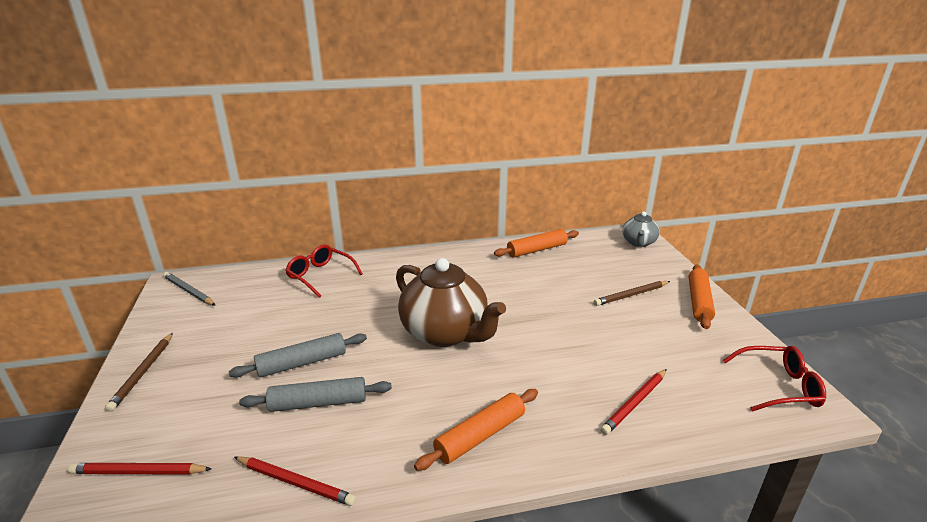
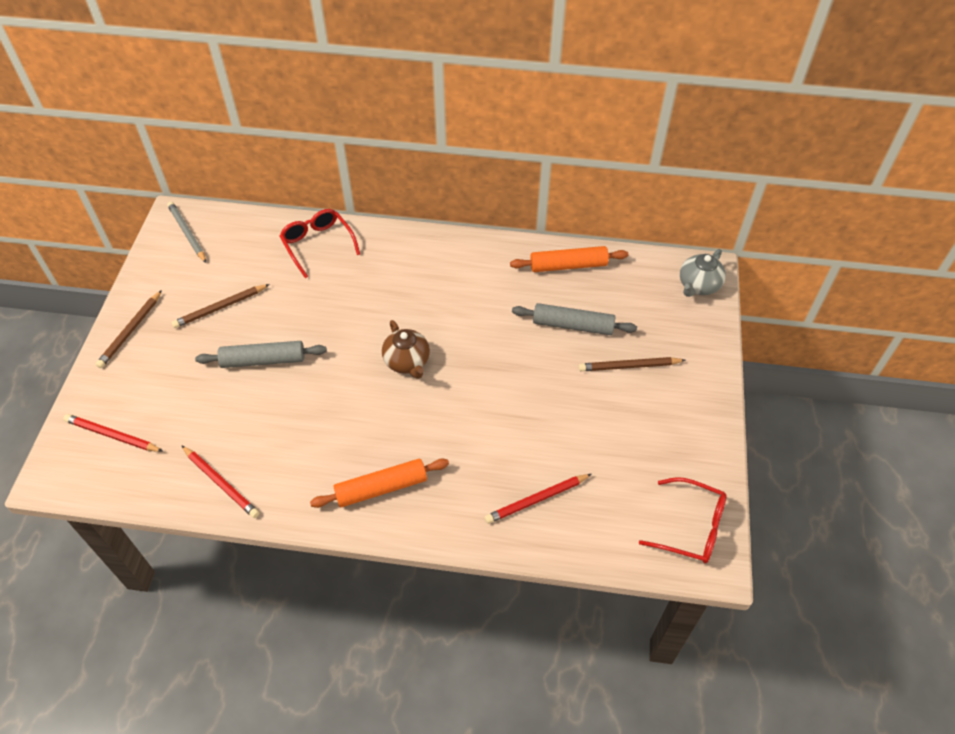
camera: 20 degrees right, 25 degrees up
(240, 334) = (220, 308): none -> brown pencil
(318, 403) = (262, 410): grey rolling pin -> grey rolling pin (572, 325)
(445, 333) = (407, 362): brown teapot -> brown teapot, size x0.53
(699, 302) = (698, 398): orange rolling pin -> none

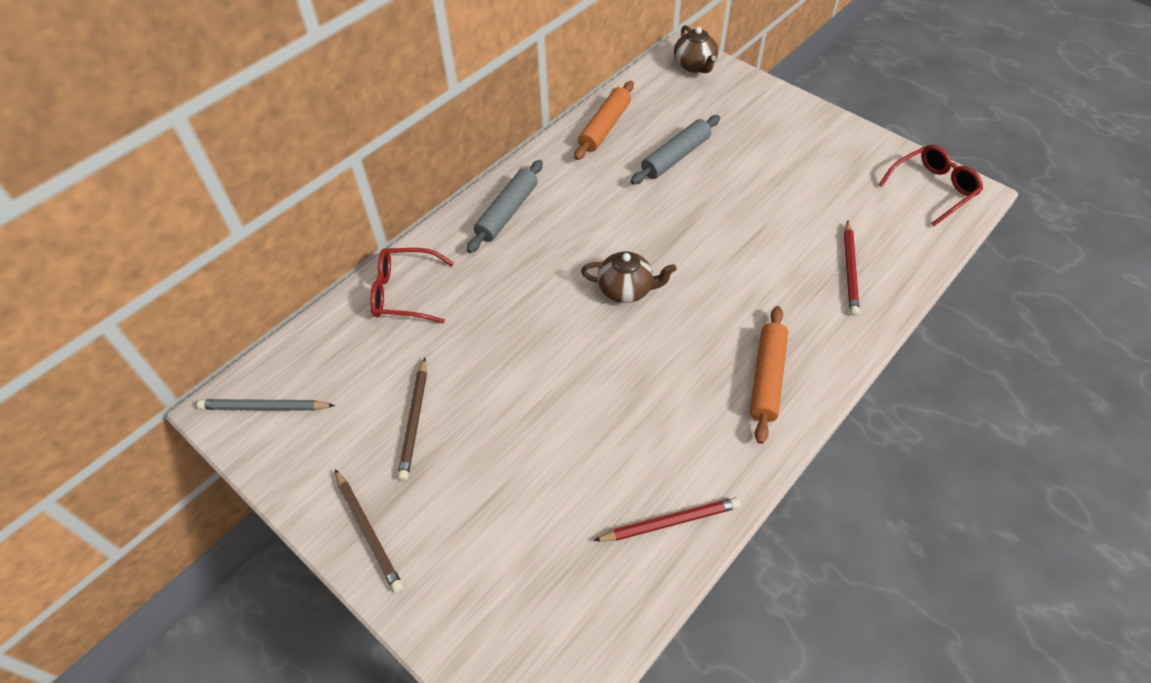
camera: 55 degrees left, 0 degrees up
(112, 435) = (520, 616): red pencil -> none
(263, 360) = (527, 410): grey rolling pin -> grey rolling pin (507, 212)
(629, 366) = (747, 145): brown pencil -> none
(698, 286) = (694, 66): grey teapot -> brown teapot

